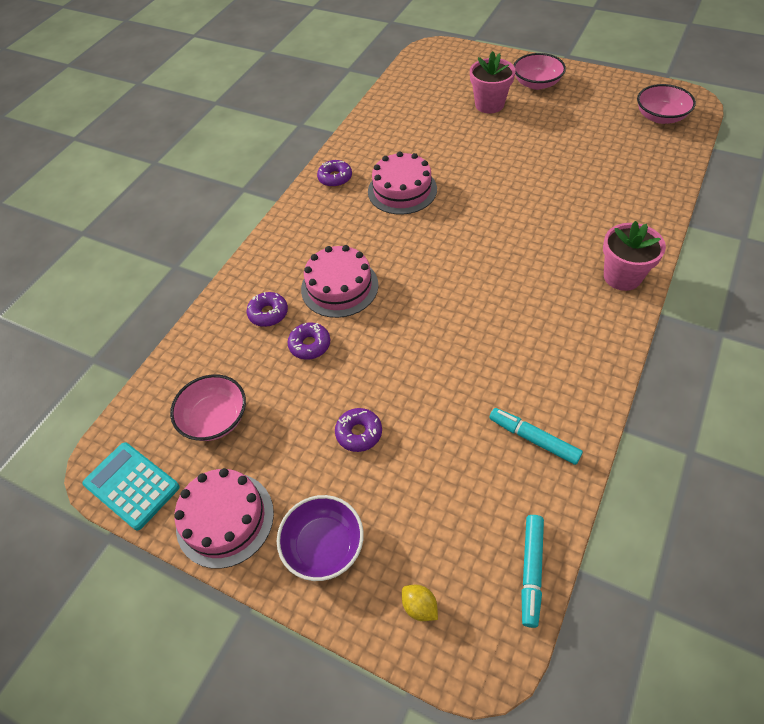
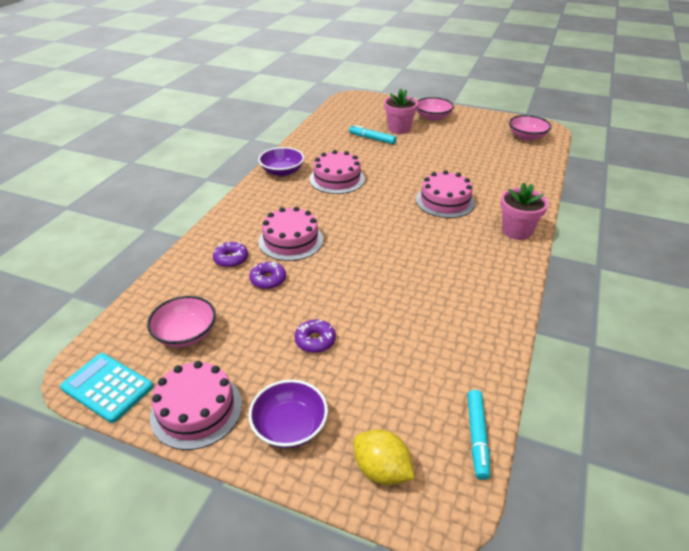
camera: 10 degrees left, 15 degrees down
(335, 178) = (282, 171): purple donut -> purple bowl
(419, 606) = (381, 470): yellow lemon -> yellow lemon, size x1.71
(534, 439) = (464, 340): turquoise marker -> turquoise marker (372, 139)
(536, 227) = (445, 201): none -> pink cake

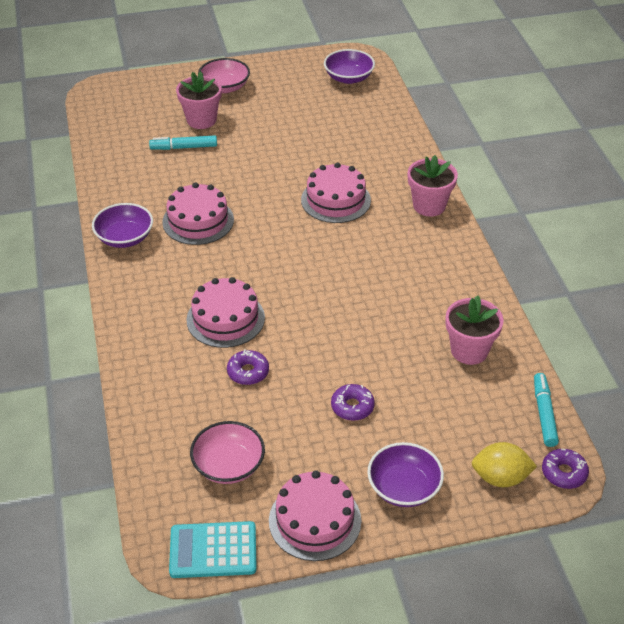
camera: 35 degrees left, 5 degrees up
(231, 259) = (186, 369): purple donut -> purple donut (564, 473)
(453, 347) = (469, 350): none -> pink flower pot
(477, 436) = (544, 414): turquoise marker -> turquoise marker turned 150 degrees counterclockwise
(527, 137) = (348, 78): pink bowl -> purple bowl

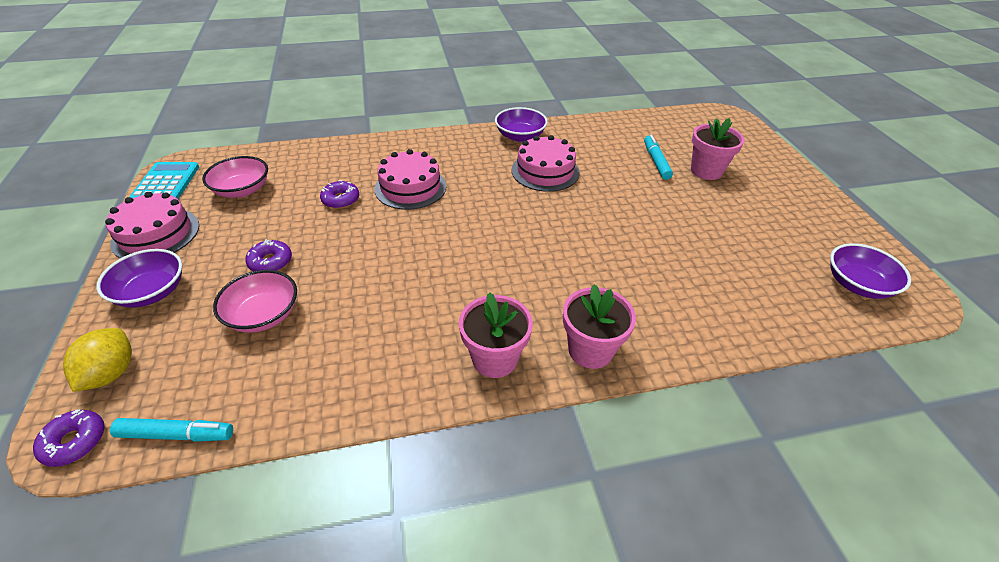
camera: 90 degrees right, 0 degrees up
(225, 87) = (774, 184): pink bowl -> pink bowl (263, 315)
(335, 200) = (589, 262): pink cake -> none
(469, 350) = (312, 366): pink flower pot -> pink flower pot (495, 359)

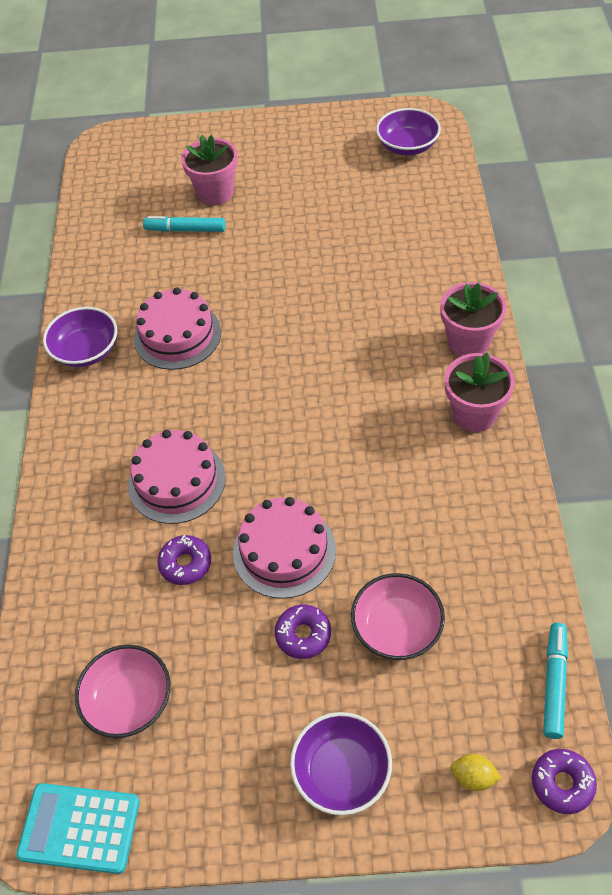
camera: 75 degrees left, 10 degrees up
(111, 373) = (473, 777): yellow lemon -> yellow lemon, size x0.58
(156, 234) = (216, 804): pink cake -> pink cake (284, 551)

